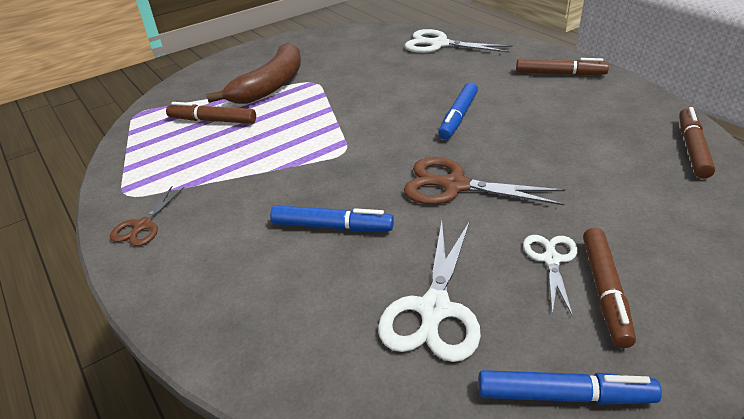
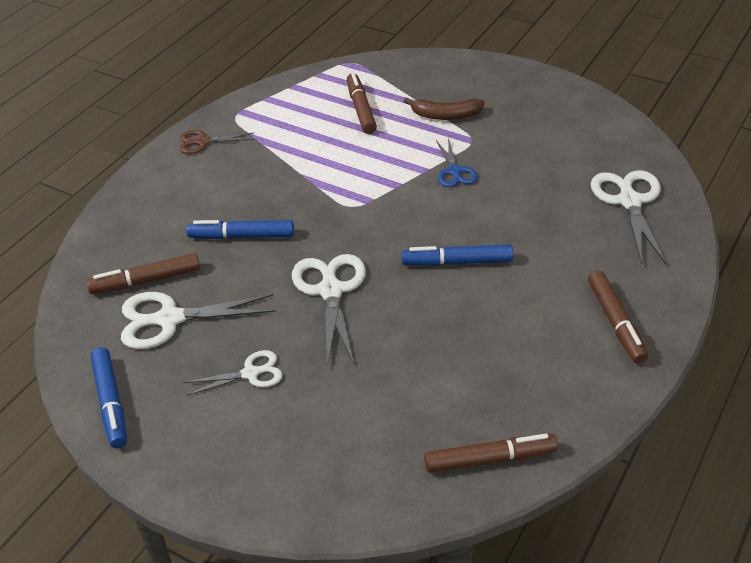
camera: 65 degrees right, 5 degrees up
(271, 85) = (446, 115): brown banana -> brown banana, size x0.58
(332, 226) = (242, 236): blue marker -> blue marker turned 105 degrees clockwise
(346, 96) = (454, 171): none -> blue scissors
(454, 185) = (330, 290): brown scissors -> white scissors
(605, 291) = (223, 412): brown marker -> brown marker (146, 281)

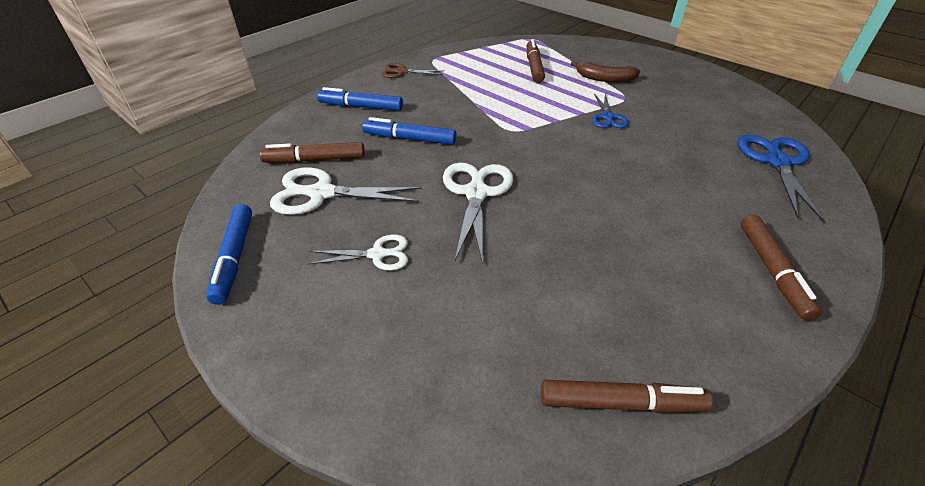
camera: 10 degrees right, 0 degrees up
(457, 262) = (603, 188): blue marker -> blue marker (361, 107)
(629, 201) = (776, 162): white scissors -> blue scissors

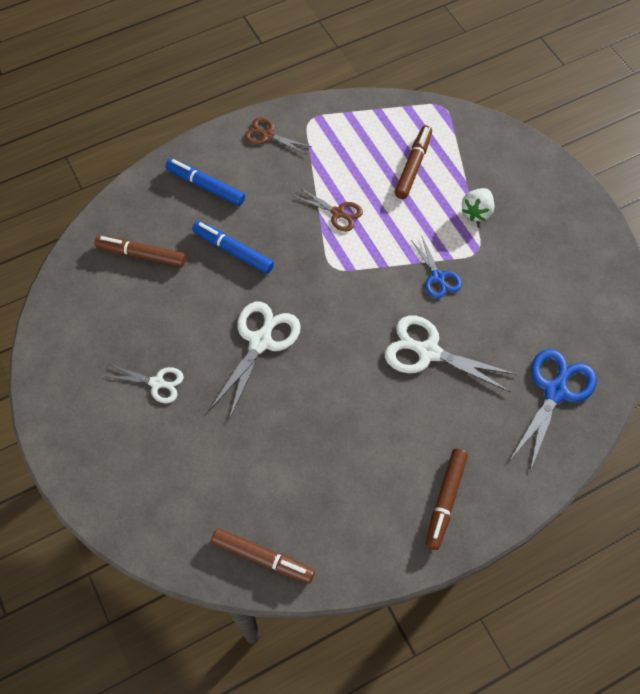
camera: 20 degrees right, 20 degrees up
(234, 258) = (55, 351): blue marker -> none
(321, 193) = (135, 300): white scissors -> white scissors (428, 352)
(492, 100) = (338, 213): none -> brown scissors
(604, 79) = (477, 211): brown banana -> white strawberry
(608, 117) = (438, 277): blue scissors -> blue scissors turned 45 degrees counterclockwise

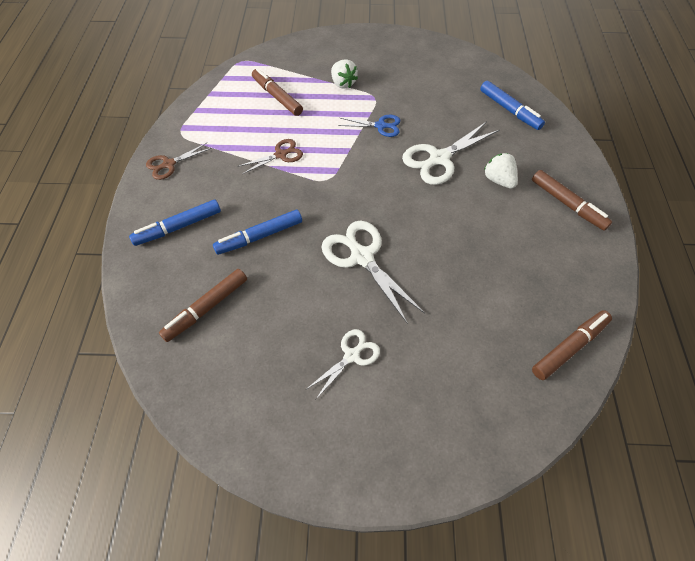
camera: 60 degrees left, 5 degrees down
(435, 420) = (498, 180): none -> white strawberry
(555, 391) = (509, 110): blue scissors -> blue marker

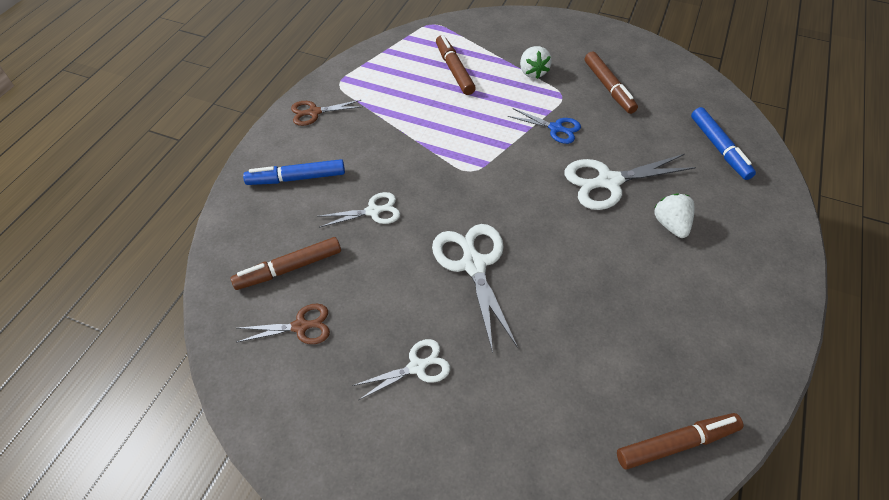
camera: 20 degrees right, 5 degrees down
(259, 236) = (373, 211): blue marker -> white scissors
(281, 155) = (432, 132): brown scissors -> brown scissors (301, 326)
(567, 204) = (747, 276): brown marker -> brown marker (608, 88)

